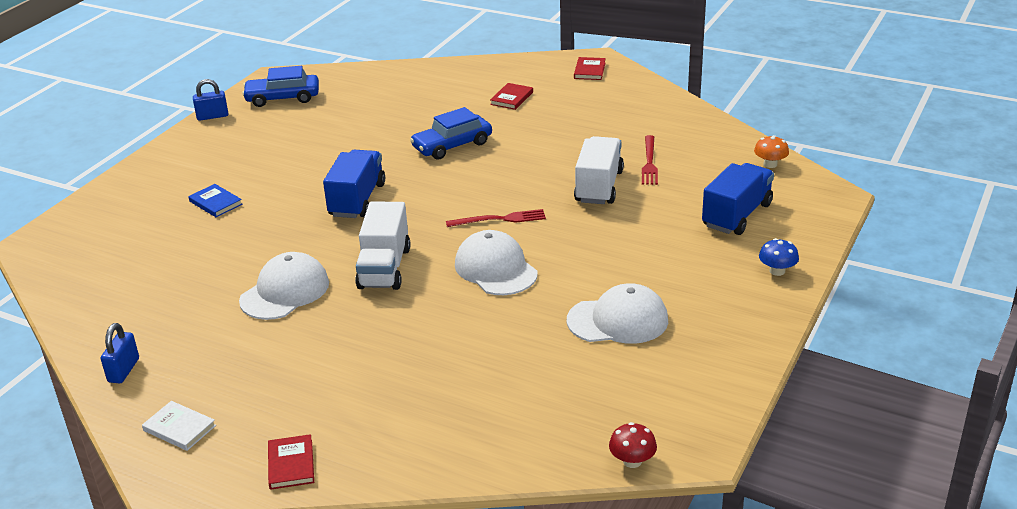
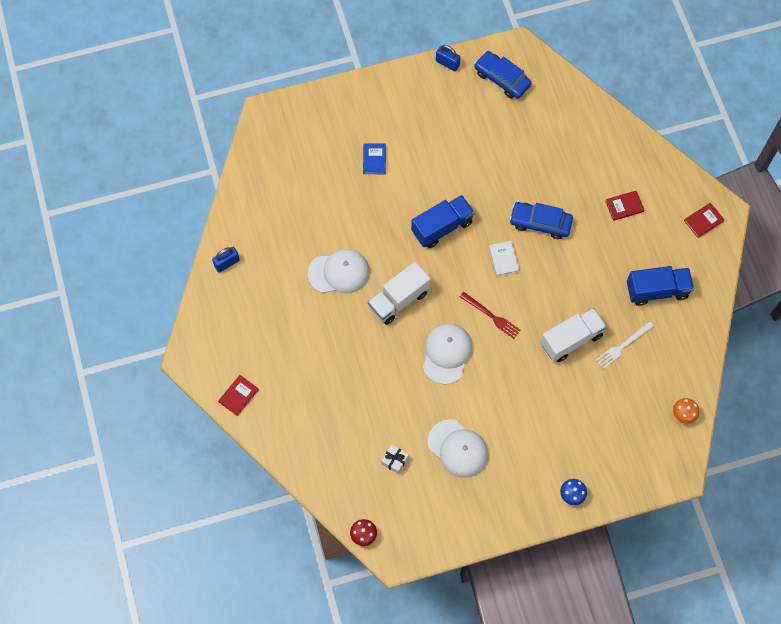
camera: 45 degrees right, 35 degrees up
(179, 428) = (217, 327): white book -> white book (503, 259)
(567, 377) = (394, 460): none -> white gift
(649, 162) = (623, 345): red fork -> white fork
(737, 215) = (609, 435): blue truck -> blue truck (657, 290)

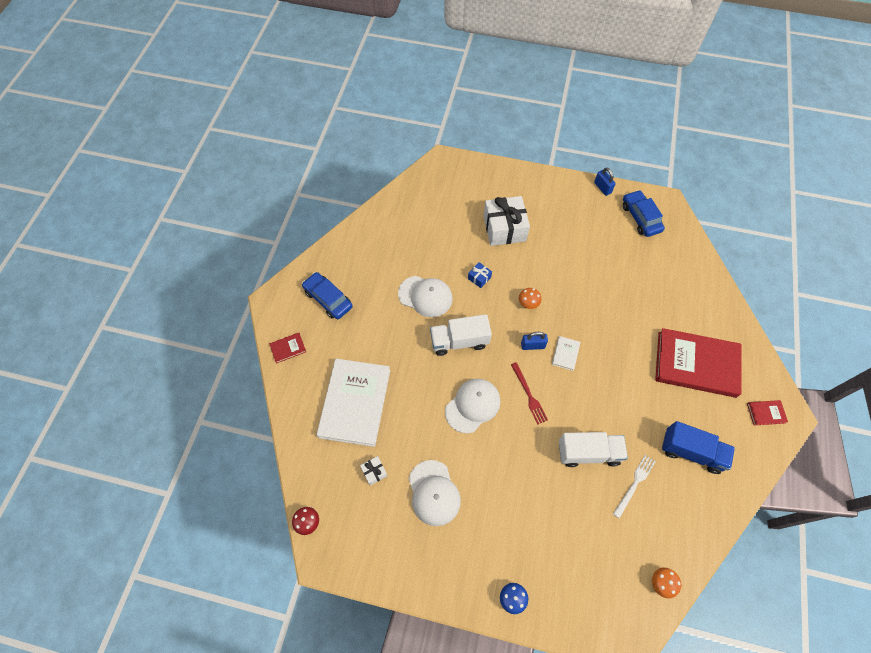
camera: 30 degrees right, 5 degrees down
(227, 263) = (347, 247): blue padlock -> blue padlock (532, 345)
(337, 411) = (355, 403): none -> white book
(374, 159) = (504, 228): blue book -> white gift
(380, 226) = (479, 278): none -> blue gift
(442, 227) = (528, 303): blue truck -> orange mushroom
(540, 223) = (613, 341): blue car -> blue car (328, 299)
(623, 345) = (634, 484): white fork -> white fork turned 135 degrees clockwise
(624, 206) = (696, 364): red book -> red book, size x2.49

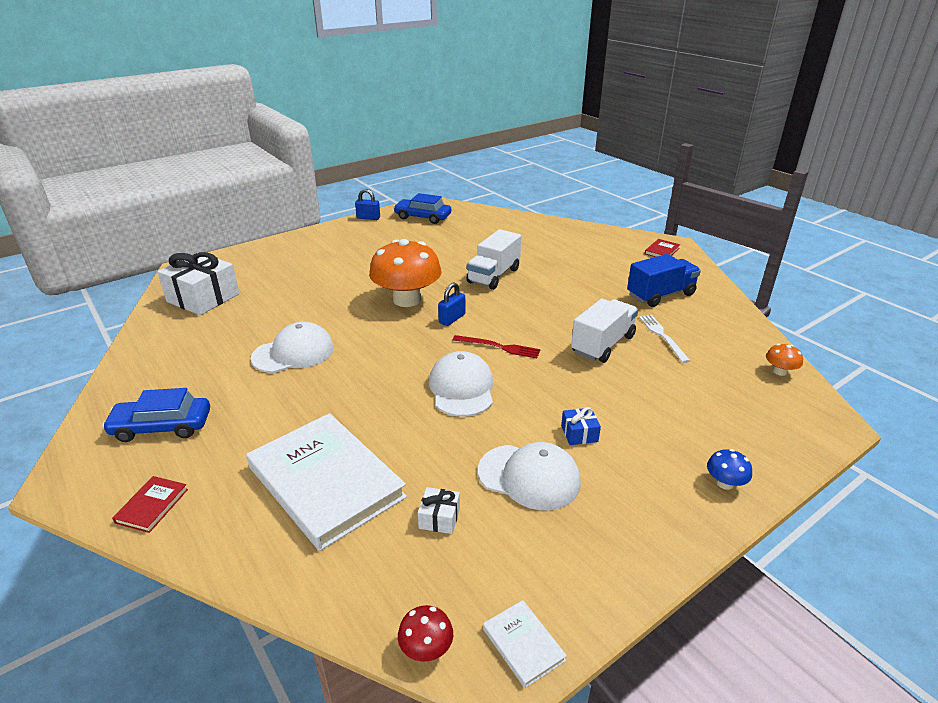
camera: 50 degrees left, 30 degrees down
(459, 341) = (378, 358): white truck -> white truck (493, 276)
(479, 278) = (335, 311): blue gift -> blue gift (579, 434)
(504, 228) = (314, 274): white gift -> white gift (203, 298)
(528, 303) = (407, 299): orange mushroom -> orange mushroom, size x2.45
(565, 354) = (487, 306): white book -> white book (523, 644)
(696, 364) = (583, 256): red book -> none

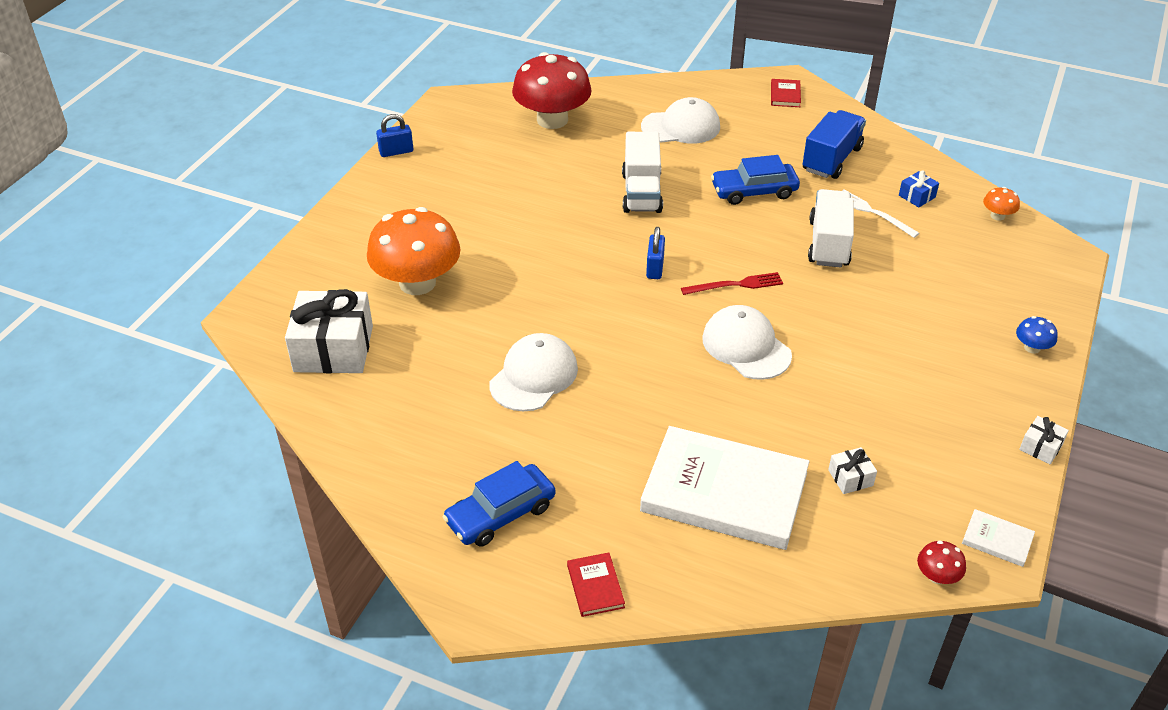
camera: 30 degrees left, 10 degrees up
(407, 299) = (580, 260): orange mushroom -> orange mushroom (417, 283)
(423, 217) = (466, 128): blue car -> blue car (754, 191)
(480, 226) = (552, 120): none -> red mushroom
(529, 477) = (885, 409): white cap -> white cap (681, 127)
(579, 434) = (889, 350): blue gift -> blue gift (917, 196)
(655, 575) = (1040, 447): none -> white gift

